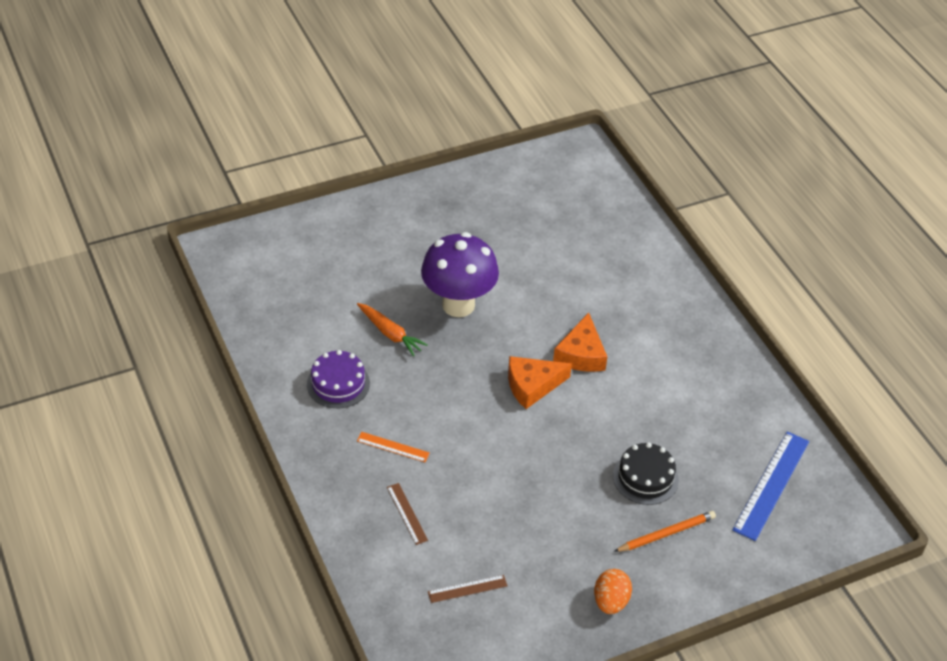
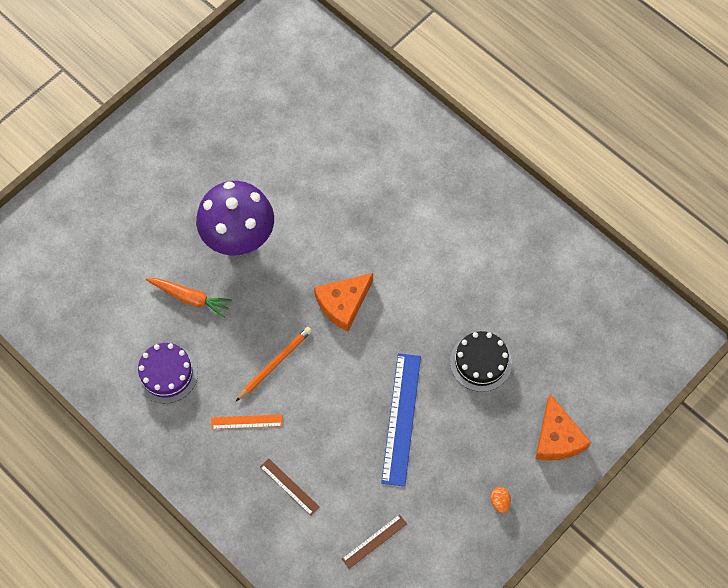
camera: 20 degrees left, 20 degrees up
(581, 354) = (373, 251): orange cheese -> orange cheese (557, 437)
(610, 601) = (499, 502): orange egg -> orange egg, size x0.58
(666, 533) = (520, 413): orange pencil -> orange pencil (275, 363)
(771, 485) = (589, 325): blue ruler -> blue ruler (401, 418)

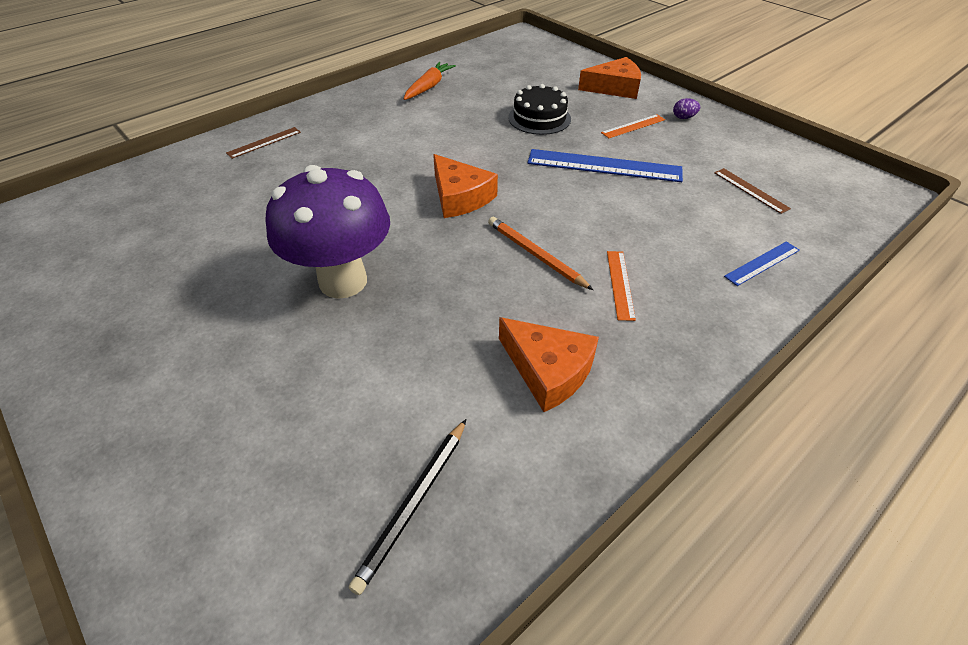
camera: 85 degrees left, 20 degrees down
(79, 310) = (414, 504): none -> black pencil
(167, 373) = (548, 370): purple cake -> orange cheese
(190, 298) = (423, 338): orange carrot -> orange carrot (429, 87)
(276, 528) = (762, 263): none -> blue ruler
(289, 487) = (703, 250): brown ruler -> brown ruler (264, 142)
(476, 450) = (633, 126): none -> orange ruler
(499, 502) = (683, 118): orange egg -> purple egg

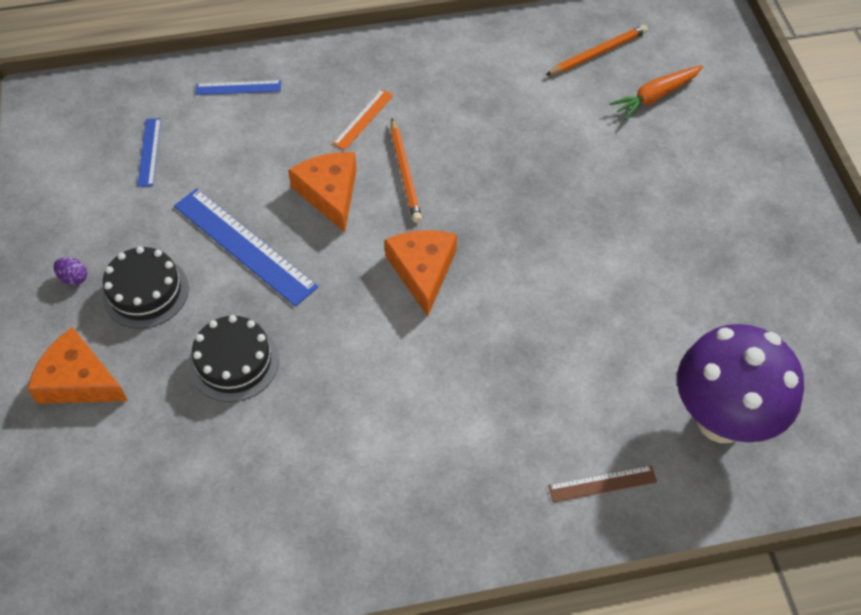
camera: 150 degrees left, 10 degrees up
(343, 281) = (581, 219): purple mushroom -> purple mushroom (721, 420)
(414, 504) = (598, 53): black pencil -> orange pencil
(429, 87) = (317, 520): orange carrot -> orange carrot (655, 96)
(548, 370) = (470, 85): orange cheese -> orange cheese (329, 193)
(633, 126) = (145, 292): orange ruler -> black cake
(750, 190) = (149, 152): brown ruler -> blue ruler

